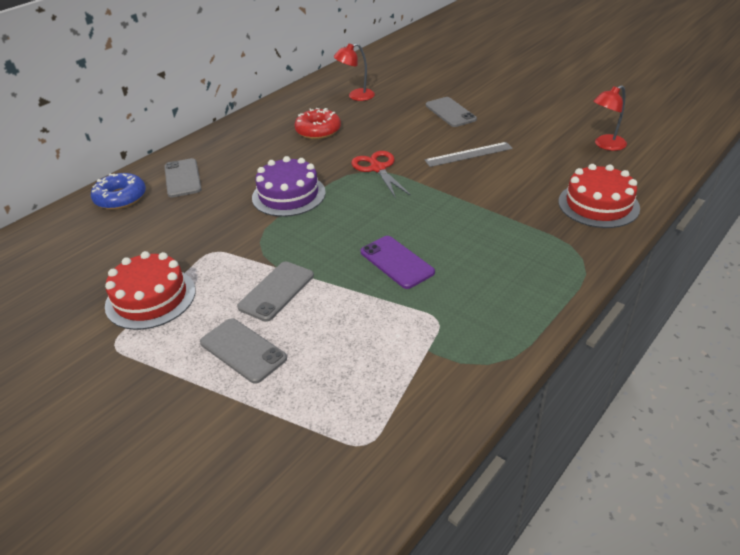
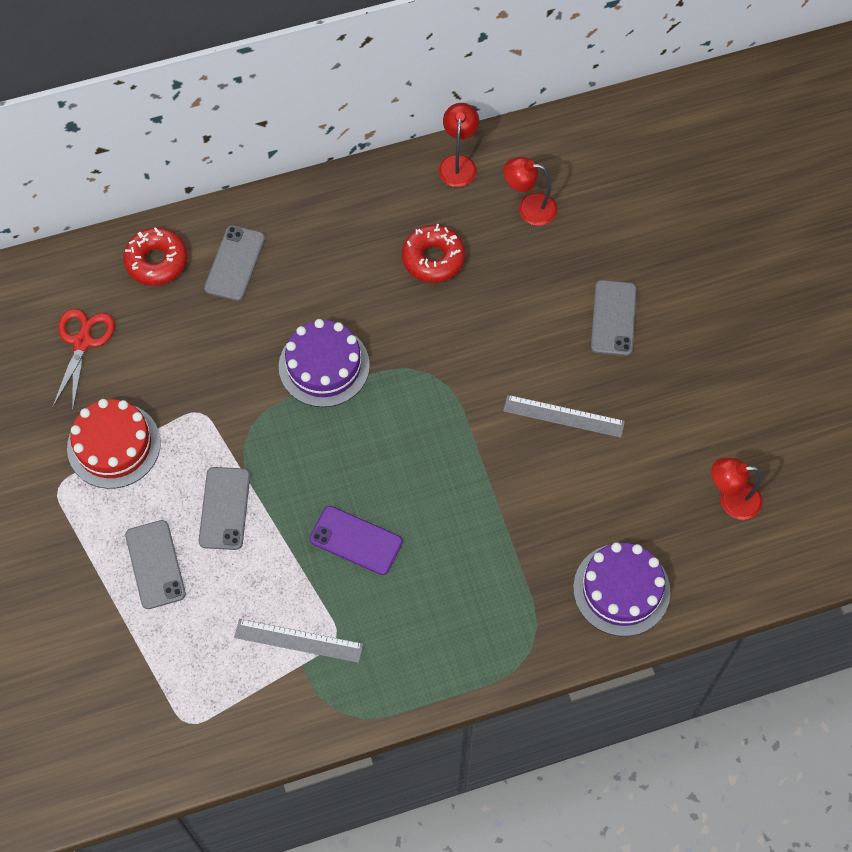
camera: 30 degrees right, 25 degrees up
(120, 198) = (157, 261): blue donut -> red donut
(276, 291) = (224, 508): grey phone -> grey phone turned 60 degrees counterclockwise
(297, 97) = (458, 164): none -> red lamp
(378, 168) = (446, 378): red scissors -> red scissors (82, 342)
(396, 262) = (356, 540): purple phone -> purple phone turned 60 degrees counterclockwise
(410, 337) = (298, 640): none -> grey ruler
(598, 204) = (621, 589): red cake -> purple cake

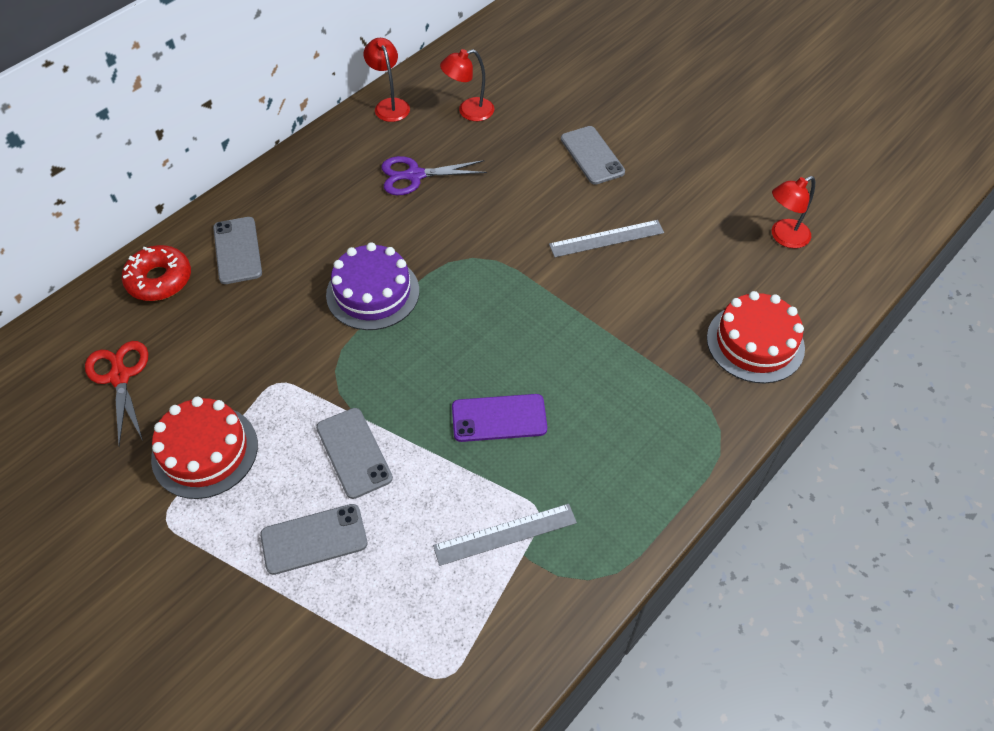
camera: 30 degrees left, 10 degrees down
(155, 564) = (314, 539): grey phone -> grey phone turned 60 degrees counterclockwise
(433, 259) = (415, 175): red donut -> purple scissors
(621, 589) = (755, 343): purple cake -> red cake

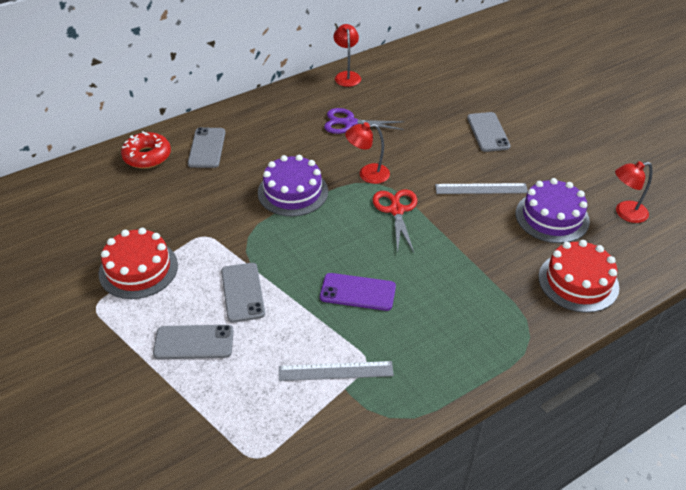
camera: 15 degrees right, 10 degrees down
(120, 377) = (98, 211): red scissors -> red scissors (396, 210)
(469, 111) = (403, 89): red lamp -> red lamp (367, 174)
(701, 260) = (552, 217): none -> purple cake

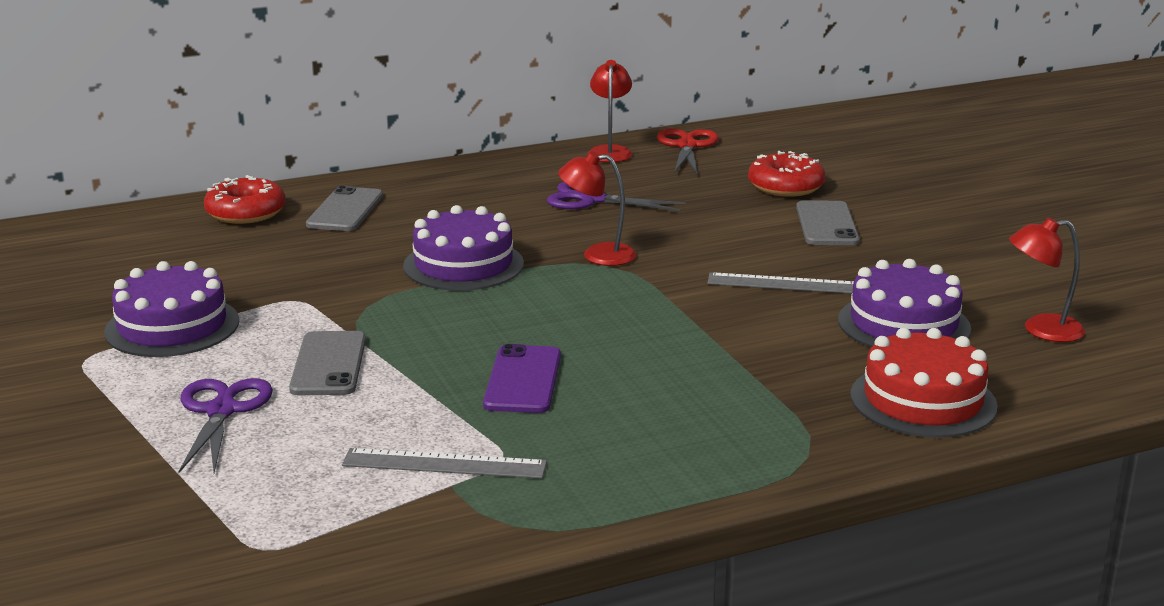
camera: 10 degrees right, 20 degrees down
(138, 269) = (172, 326): red cake -> purple cake
(194, 342) = (222, 411): grey phone -> purple scissors
(358, 292) = (523, 380): purple phone -> purple phone turned 75 degrees clockwise
(396, 210) = (630, 297): red scissors -> red scissors (687, 146)
(456, 99) = (786, 186): none -> red donut

